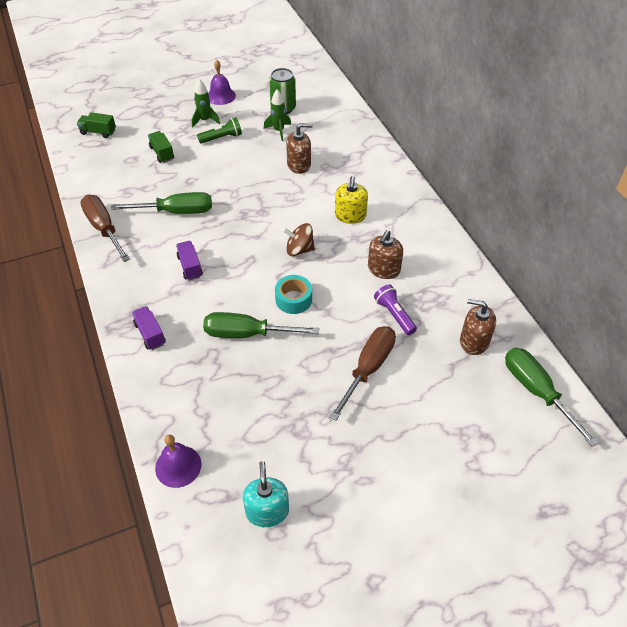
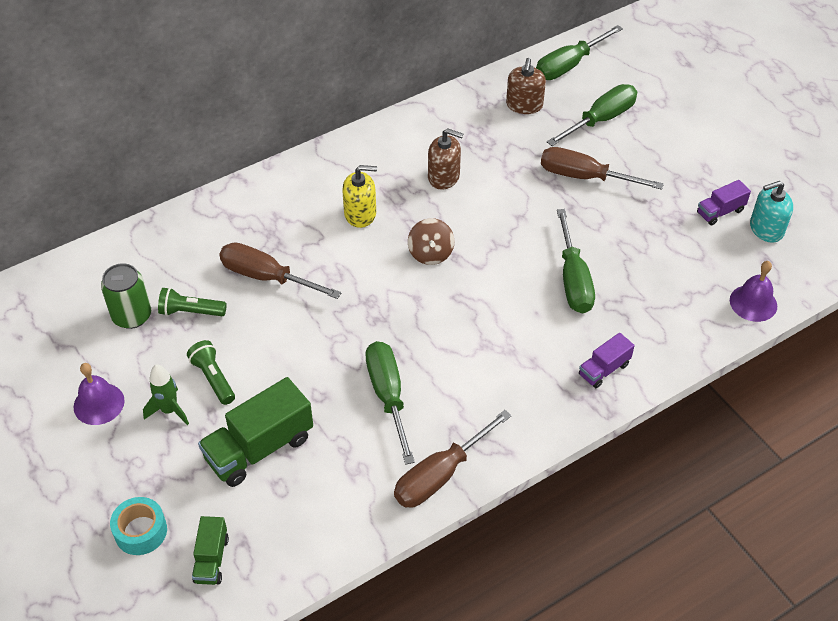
camera: 100 degrees left, 0 degrees up
(162, 153) = (259, 448): green truck -> green truck, size x1.86
(190, 266) = (486, 356): purple truck -> purple truck (720, 212)
(279, 131) = (191, 312): green rocket -> green flashlight
(293, 299) = (511, 247): turquoise tape -> turquoise tape (141, 531)
(299, 165) = (267, 277): brown soap dispenser -> brown screwdriver
(394, 315) = (508, 163): purple flashlight -> none
(448, 400) = (600, 120): none -> green screwdriver

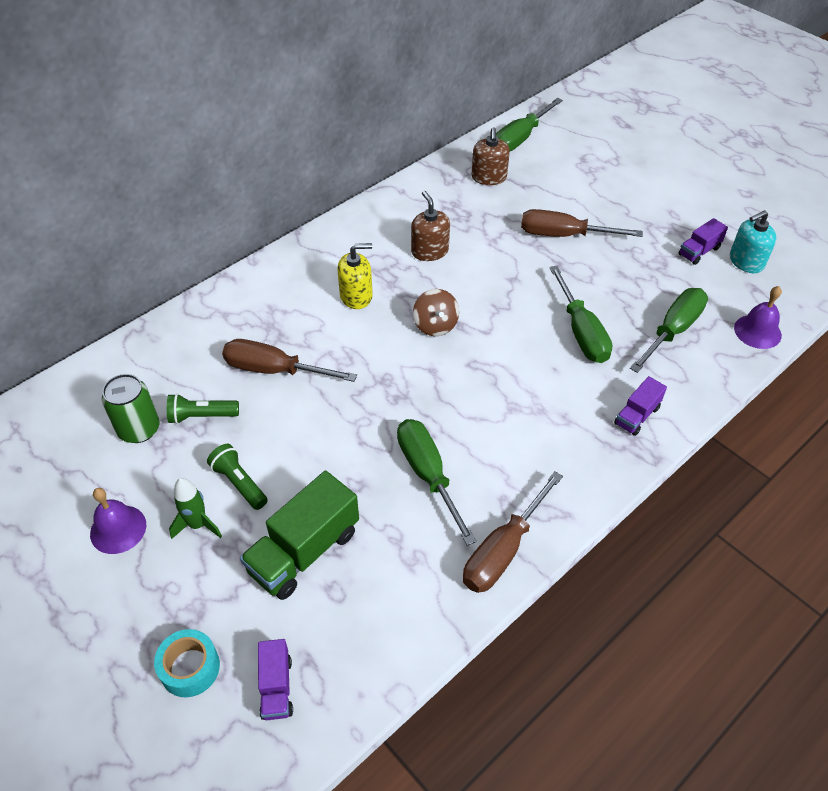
camera: 10 degrees left, 0 degrees up
(211, 559) = (276, 687): green truck -> purple truck
(444, 177) = (430, 251): brown soap dispenser -> brown soap dispenser turned 120 degrees counterclockwise
(600, 120) = (563, 182): green screwdriver -> green screwdriver (672, 331)

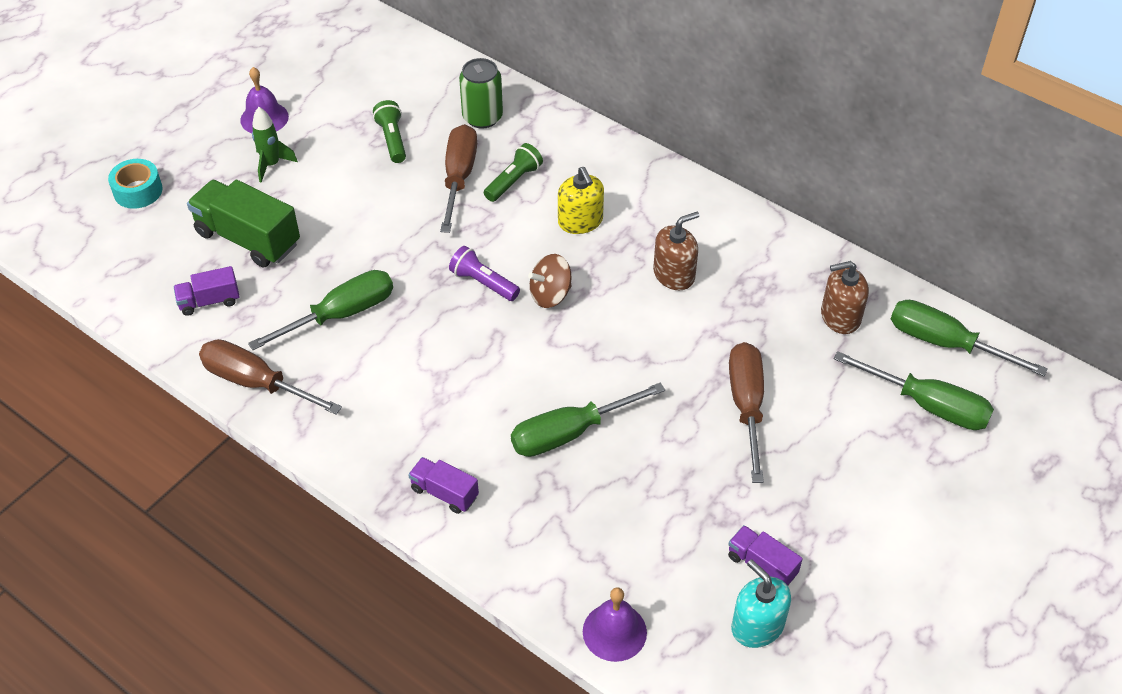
camera: 80 degrees right, 0 degrees up
(139, 429) = (371, 103): green can -> green can (482, 117)
(239, 483) = (318, 181): green flashlight -> green flashlight (513, 181)
(276, 687) = (120, 245): purple truck -> purple truck (209, 301)
(412, 367) = (483, 283): none -> purple flashlight
(672, 331) = (593, 530): green screwdriver -> green screwdriver (927, 405)

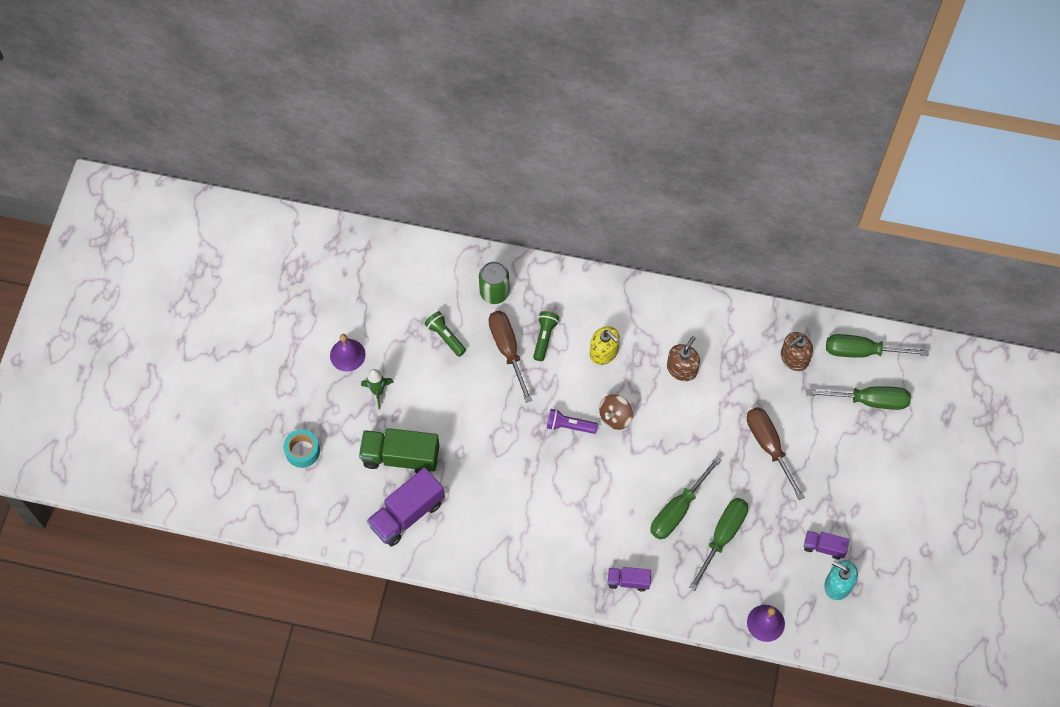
camera: 25 degrees left, 15 degrees up
(209, 301) = (407, 514): purple truck -> purple truck, size x1.86
(256, 383) = (474, 558): brown screwdriver -> none
(340, 315) = (495, 488): green screwdriver -> green screwdriver (722, 537)

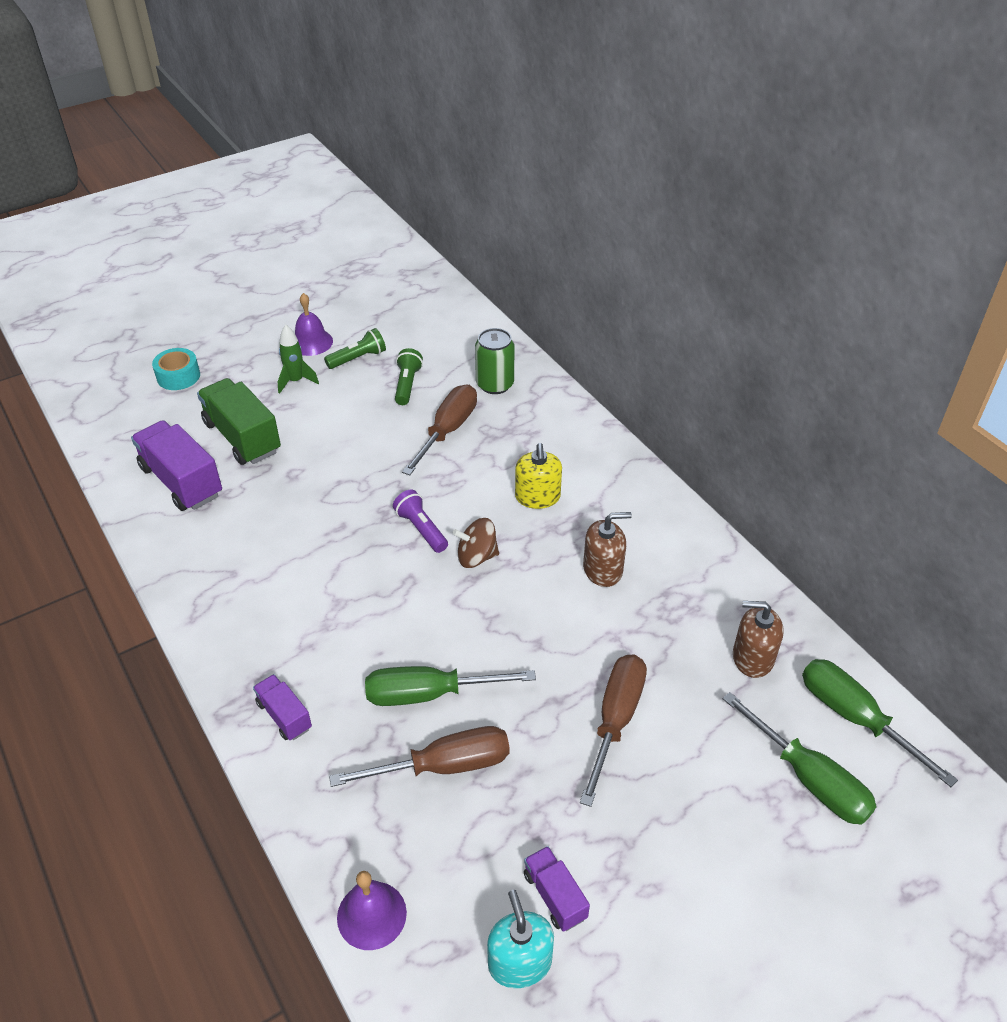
camera: 45 degrees right, 20 degrees down
(407, 514) = (181, 481): purple truck -> purple truck turned 45 degrees clockwise
(544, 338) = (494, 446): green flashlight -> green flashlight (358, 358)
(722, 537) = (443, 766): green screwdriver -> brown screwdriver

